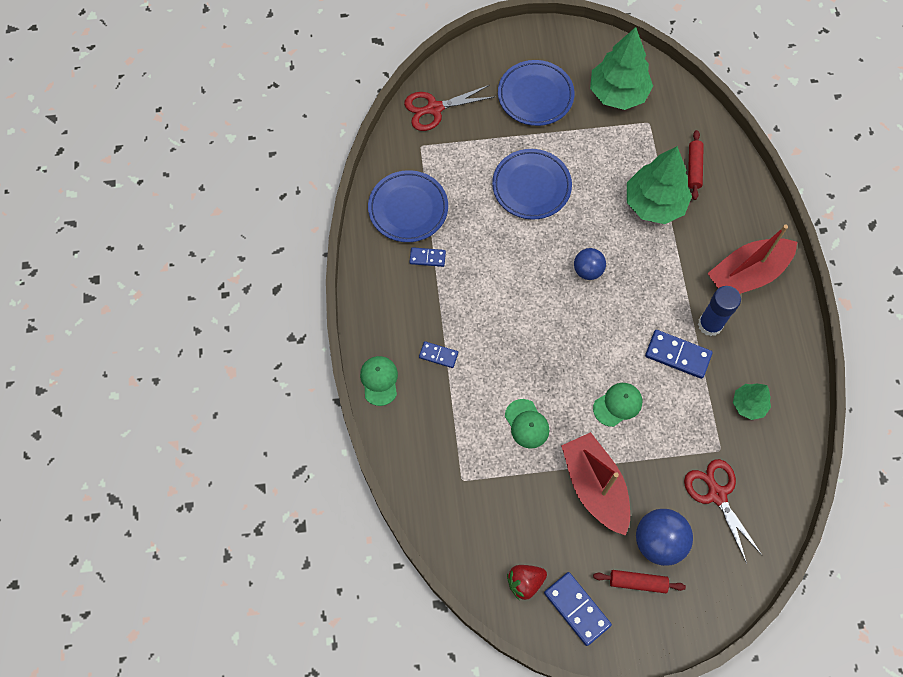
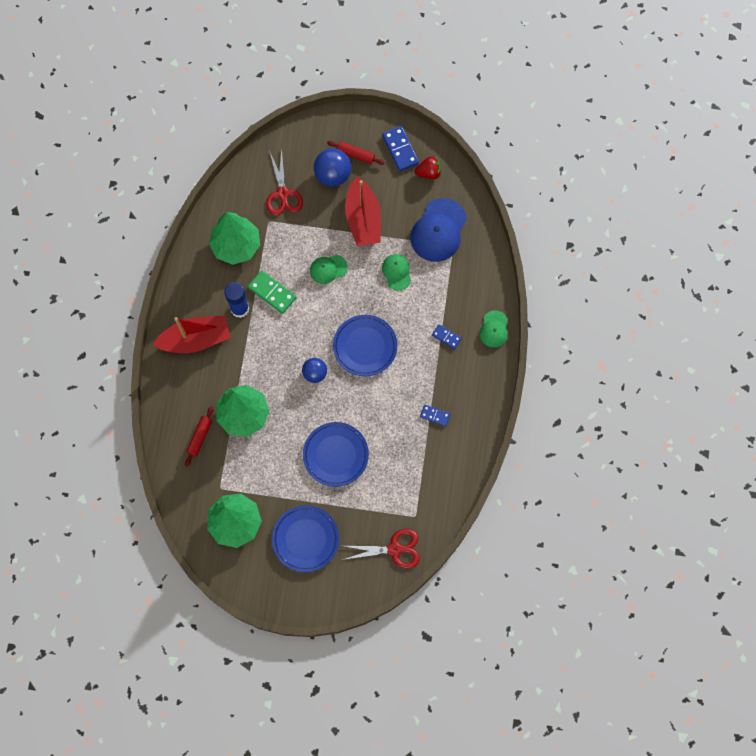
camera: 165 degrees left, 5 degrees up
(408, 209) = (439, 461): blue plate -> blue plate (365, 346)
(487, 497) = (438, 230): none -> blue cap
(677, 355) = (272, 292): blue domino -> green domino
(748, 405) = (236, 246): green tree -> green tree, size x1.86

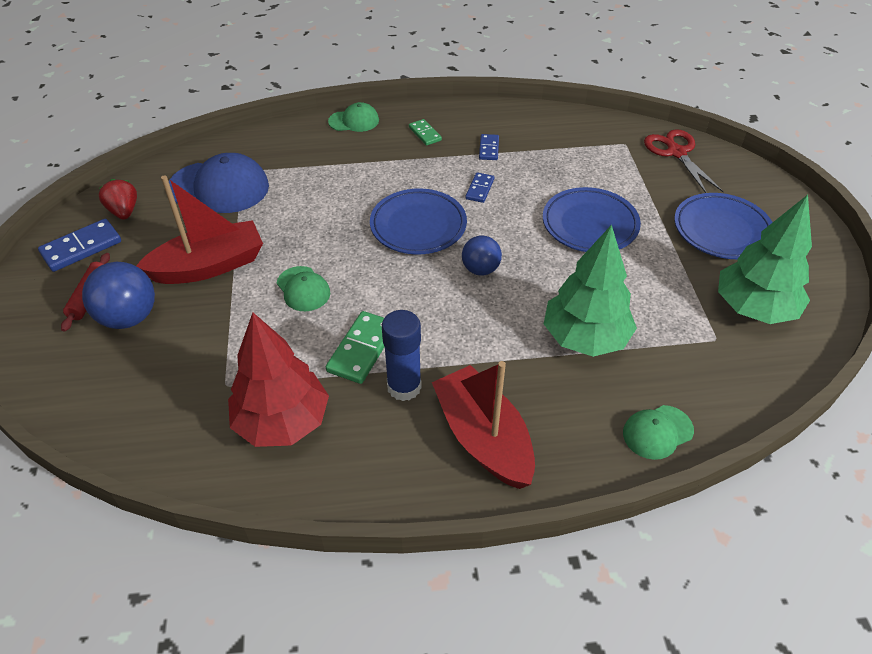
camera: 105 degrees left, 25 degrees down
(200, 437) = (652, 386): red rolling pin -> none
(236, 246) = (282, 421): green tree -> red tree
(283, 194) = (168, 377): red scissors -> none
(396, 272) = (292, 216): green cap -> green cap (657, 432)
(446, 337) = (377, 156): blue domino -> blue domino (479, 189)
(465, 375) = (425, 134): none -> green domino

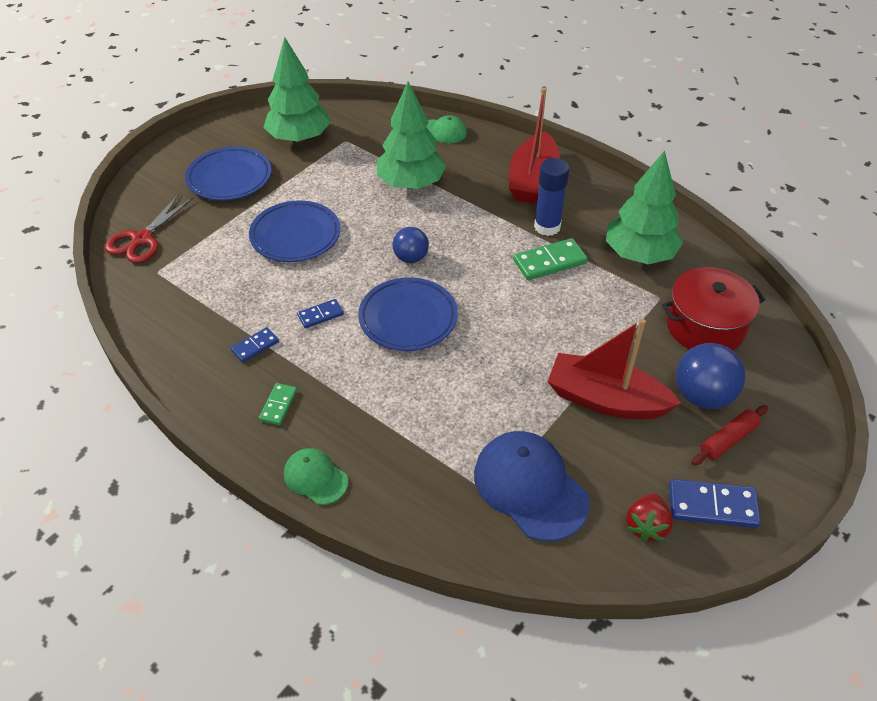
camera: 135 degrees left, 0 degrees up
(161, 384) = (705, 326): none -> red pot
(282, 421) = (639, 255): red tree -> green tree
(303, 289) = (548, 328): green cap -> none

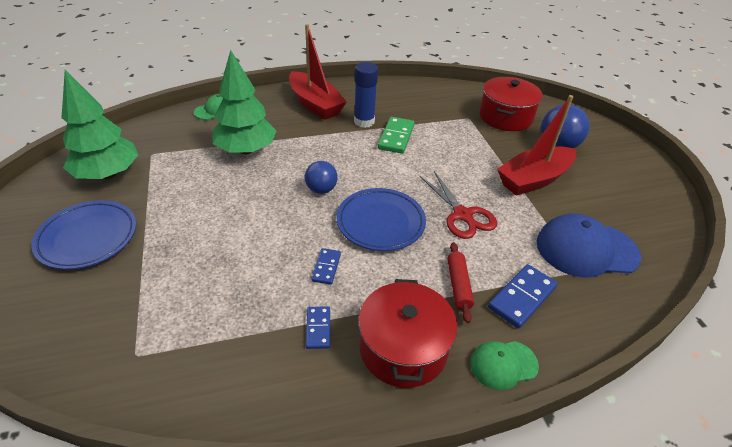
camera: 55 degrees left, 5 degrees down
(142, 239) = (72, 344): red scissors -> red scissors (462, 215)
(278, 405) = (403, 348): green domino -> red pot
(295, 236) = (218, 235): blue plate -> none
(639, 255) = (427, 106): green tree -> none
(646, 526) = (645, 218): red strawberry -> none
(712, 505) = (642, 186): blue domino -> blue domino (521, 297)
(728, 440) = (596, 156): red rolling pin -> red rolling pin (458, 285)

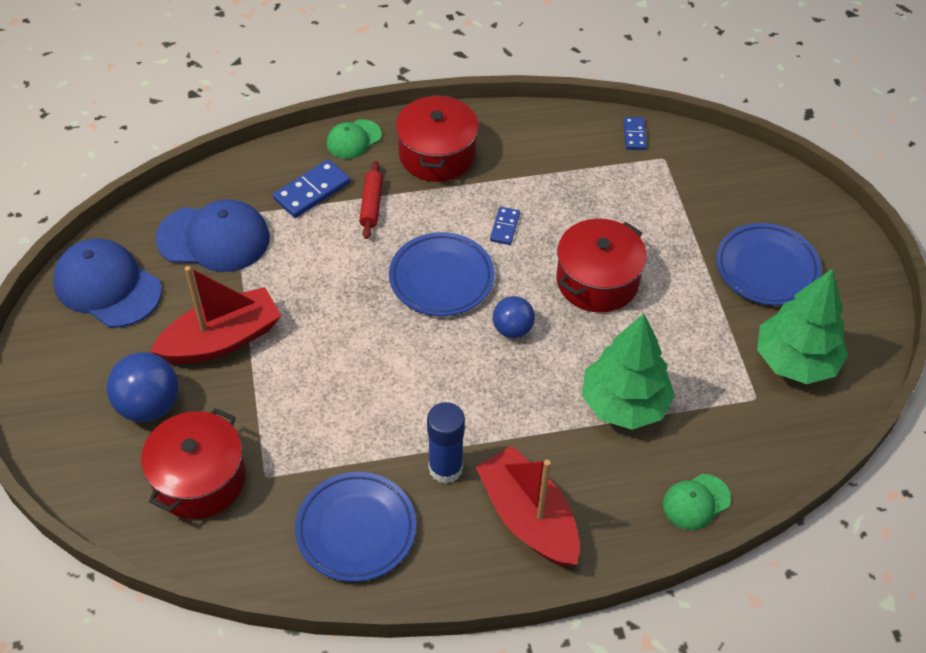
camera: 175 degrees left, 10 degrees up
(247, 224) = (597, 280): none -> red pot
(318, 328) = (511, 172): blue domino -> blue domino (634, 135)
(396, 137) = (398, 429): green domino -> none
(410, 100) = (356, 530): none -> blue plate
(462, 215) = (339, 286): red scissors -> none
(503, 364) = (353, 139): green cap -> green cap turned 150 degrees clockwise
(643, 211) = (107, 286): none -> blue cap

